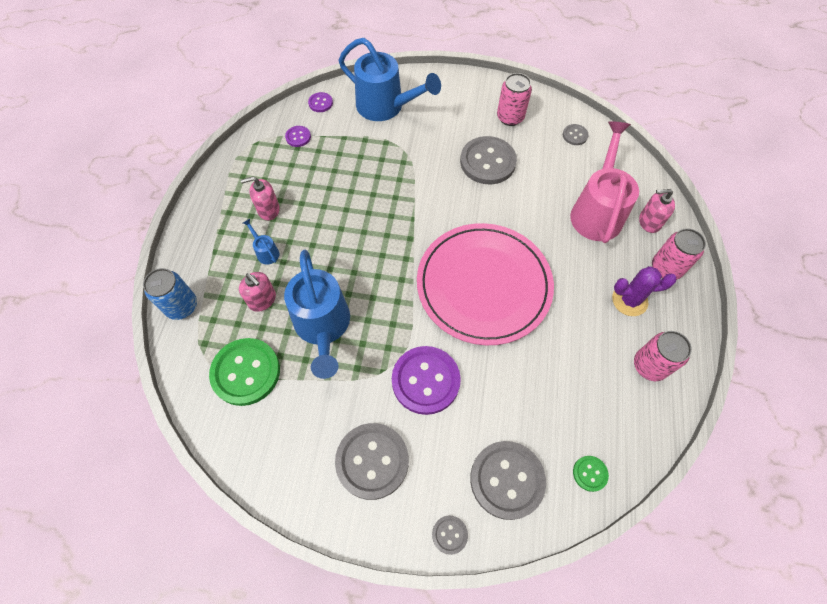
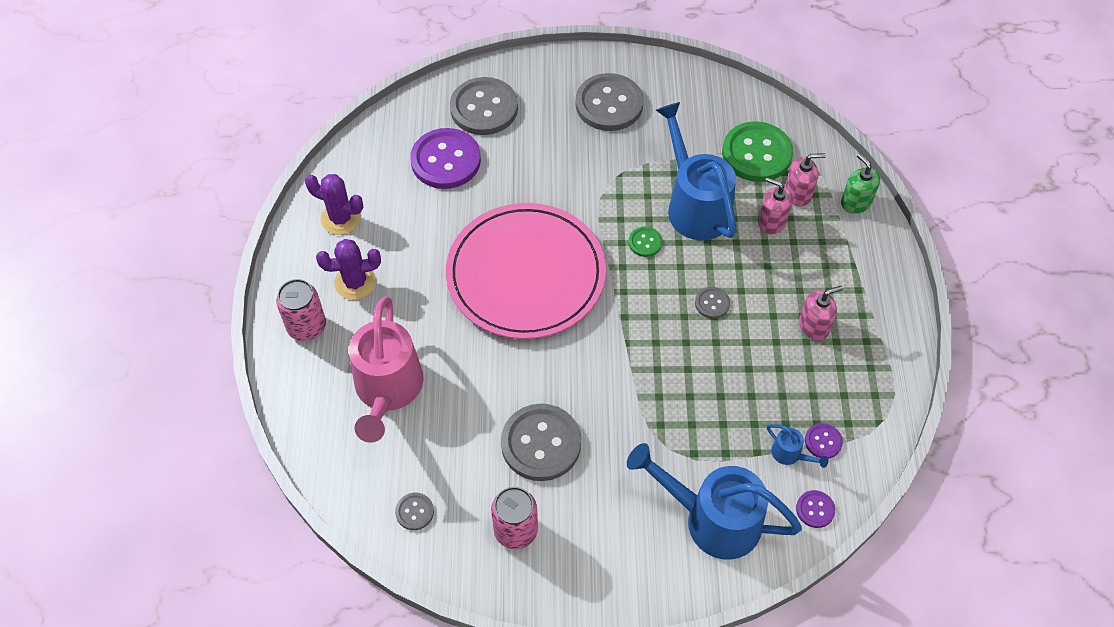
camera: 170 degrees right, 5 degrees down
(182, 306) = (856, 202): blue can -> green soap dispenser
(266, 251) = (792, 274): blue watering can -> blue watering can (790, 454)
(425, 380) = (573, 172): purple button -> purple button (446, 160)
(449, 534) = (529, 67): grey button -> grey button (712, 303)
(590, 473) = (408, 123): green button -> green button (645, 242)
(649, 222) = (319, 385): pink soap dispenser -> pink soap dispenser (798, 193)
(649, 366) = (341, 218): pink can -> purple cactus

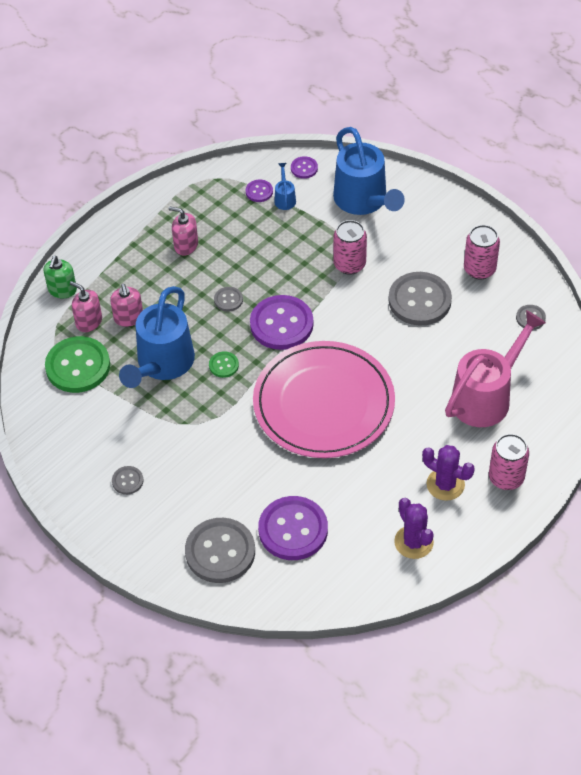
camera: 135 degrees left, 5 degrees down
(609, 104) = (127, 481): grey button -> grey button, size x0.46
(640, 317) = (281, 324): none -> purple button
(646, 429) = (349, 264): none -> pink can

